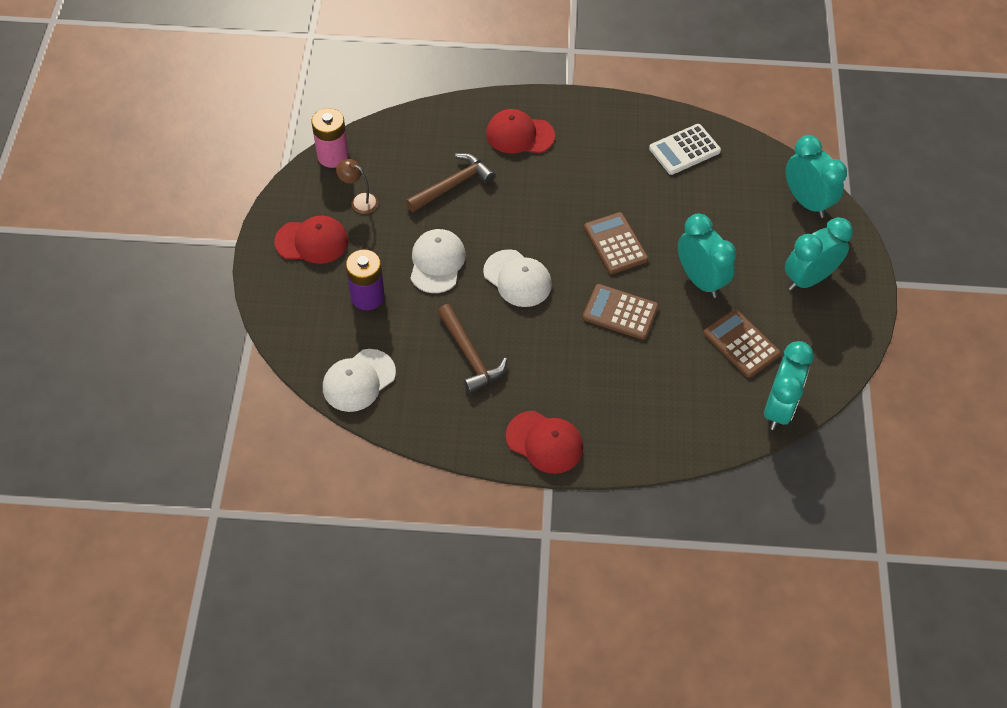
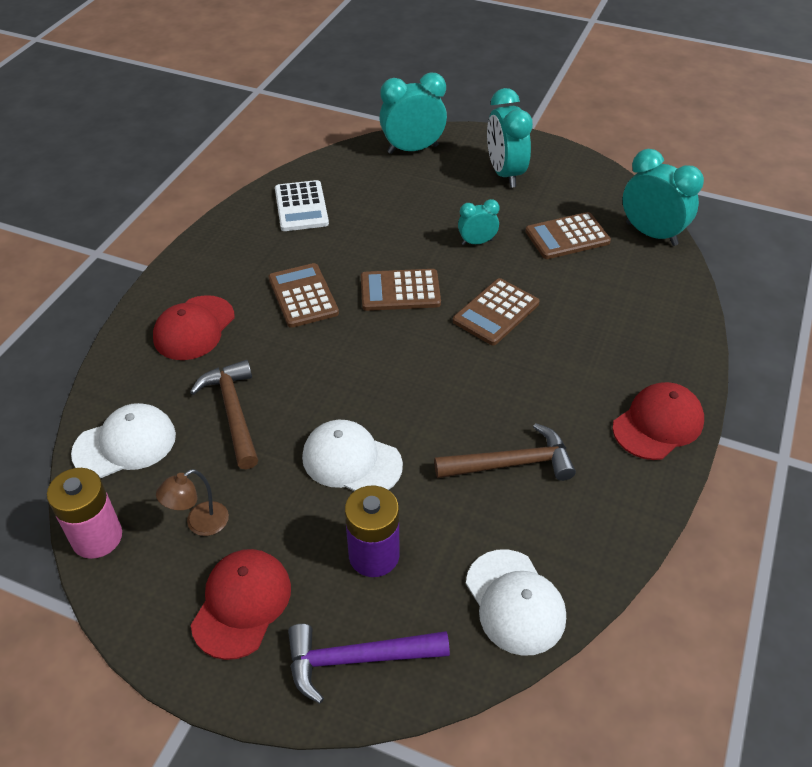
camera: 70 degrees left, 10 degrees down
(294, 308) = (356, 659): none -> purple hammer
(517, 278) = (412, 387): white cap -> white cap (125, 444)
(581, 185) = (303, 296): none -> brown calculator
(700, 280) = (477, 242): turquoise clock -> turquoise clock, size x0.55

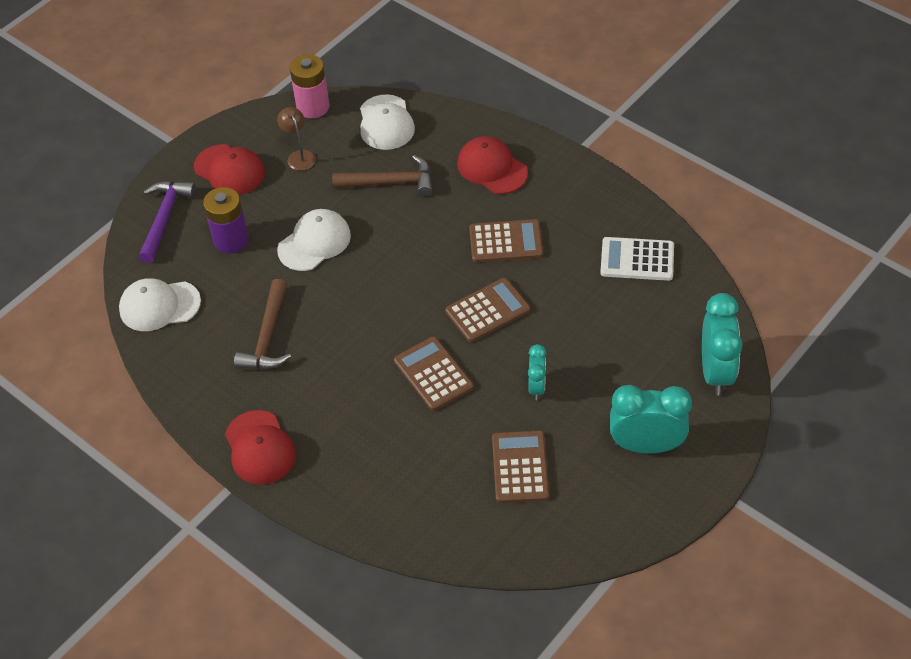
camera: 110 degrees right, 5 degrees up
(400, 291) = (487, 310): brown calculator -> brown calculator turned 45 degrees clockwise
(651, 234) = (499, 547): turquoise clock -> none

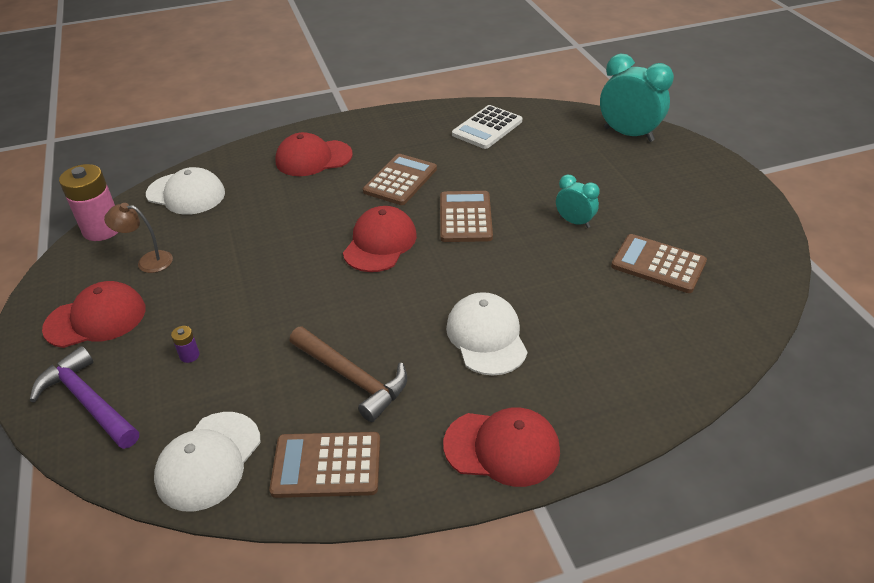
camera: 60 degrees left, 10 degrees down
(231, 240) = (189, 355): purple battery -> purple battery, size x0.43
(314, 242) = (268, 293): white cap -> white cap (486, 337)
(391, 182) = (257, 217): brown hammer -> none
(414, 274) = (380, 243): none -> red cap
(433, 374) = (509, 276): brown calculator -> brown calculator (326, 465)
(646, 445) = (679, 190): turquoise clock -> none

